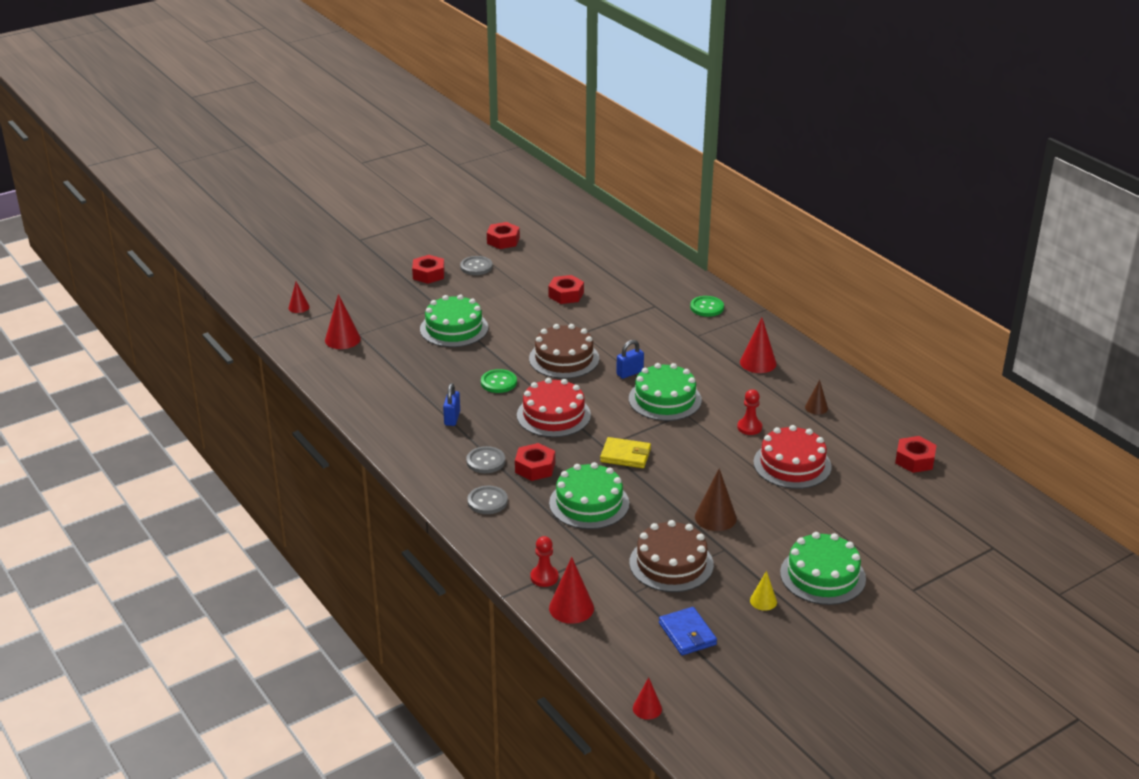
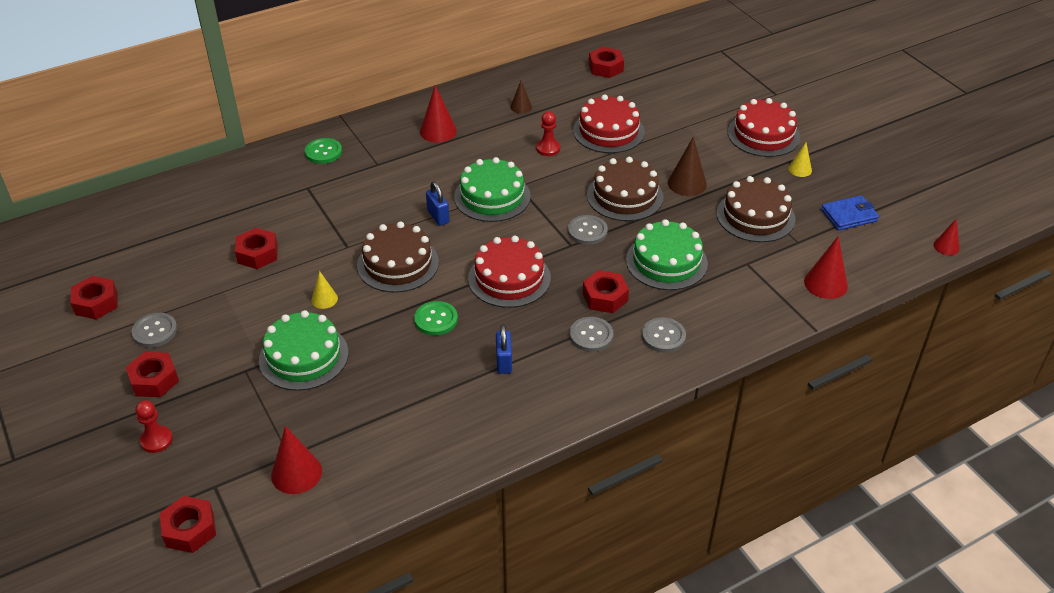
camera: 85 degrees left, 10 degrees up
(299, 307) = (190, 529): red cone -> red nut
(452, 418) = (504, 362): blue padlock -> blue padlock turned 75 degrees clockwise
(517, 330) = (324, 299): none -> yellow cone
(544, 577) = (783, 299): red pawn -> red pawn (156, 440)
(625, 455) = (587, 231): yellow wallet -> grey button
(684, 477) = (625, 196): none -> brown cake
(822, 576) = (763, 135): green cake -> red cake

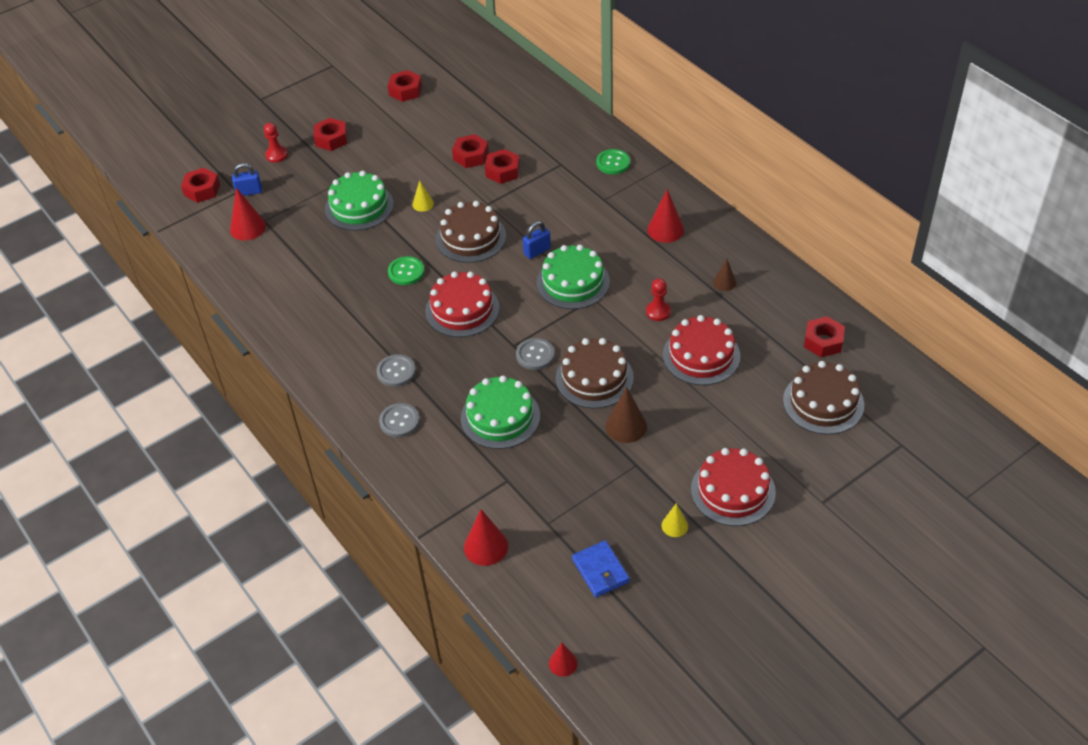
camera: 85 degrees right, 5 degrees up
(155, 331) = (379, 126): grey button -> none
(504, 362) = (361, 320): blue padlock -> blue padlock (249, 192)
(605, 297) = (445, 376): red nut -> red nut (502, 171)
(755, 216) = (583, 486): brown cake -> brown cake (823, 402)

